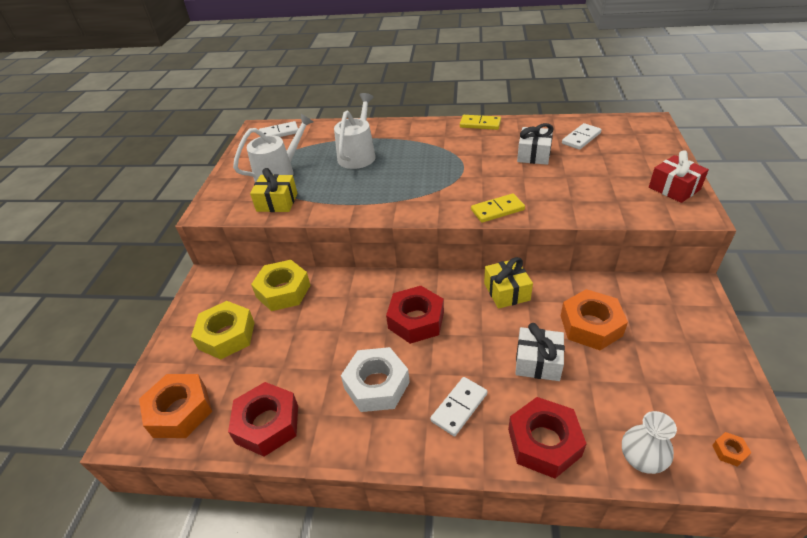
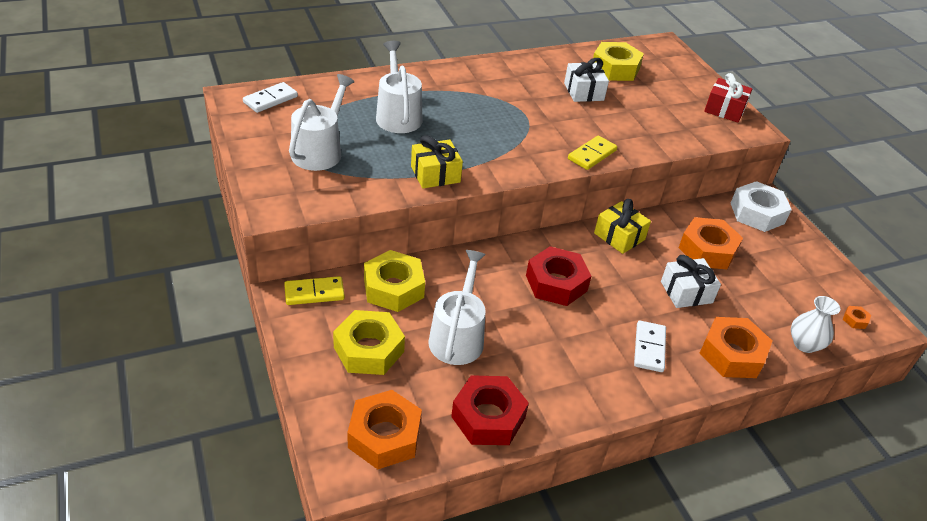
camera: 35 degrees left, 0 degrees up
(277, 202) = (351, 186): yellow gift -> yellow gift (435, 174)
(299, 344) = (458, 336): none -> white watering can
(376, 385) = (564, 351): white nut -> white nut (757, 213)
(480, 124) = (505, 63): yellow domino -> yellow domino (314, 293)
(544, 442) = (732, 354): red nut -> orange nut
(581, 138) = (615, 68): white domino -> yellow nut

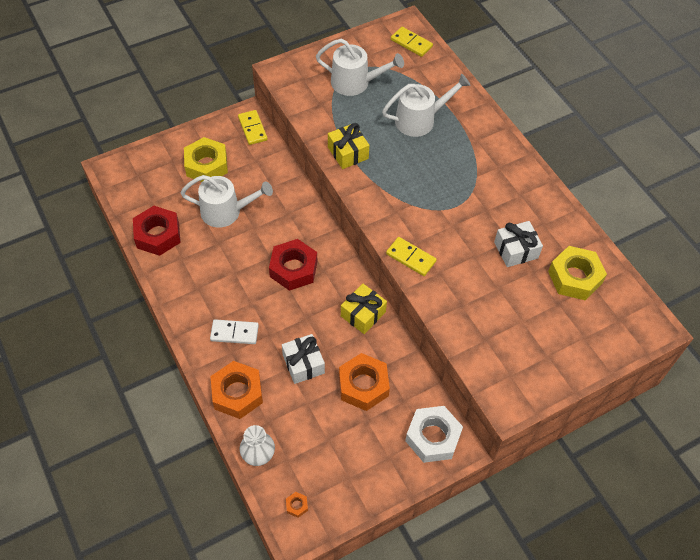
camera: 85 degrees right, 15 degrees up
(270, 99) = (411, 43): white domino -> yellow domino
(384, 436) = (138, 183): orange nut -> none
(393, 288) = (266, 170): yellow nut -> none
(724, 109) = (536, 378): red gift -> none

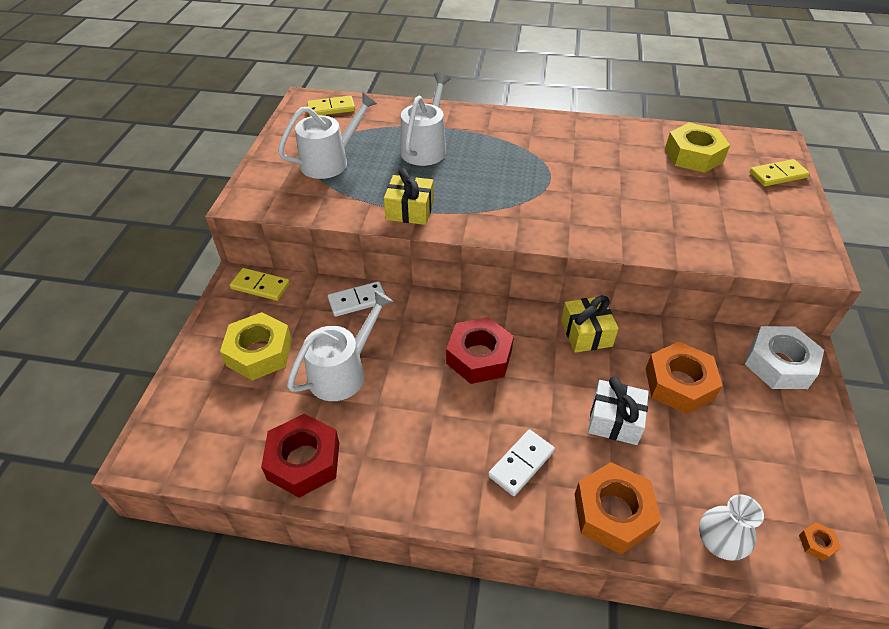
camera: 50 degrees left, 10 degrees down
(283, 182) = (357, 301): none -> white domino
(410, 258) = (586, 237): yellow domino -> yellow domino (778, 175)
(516, 250) = (635, 170): white gift -> none

